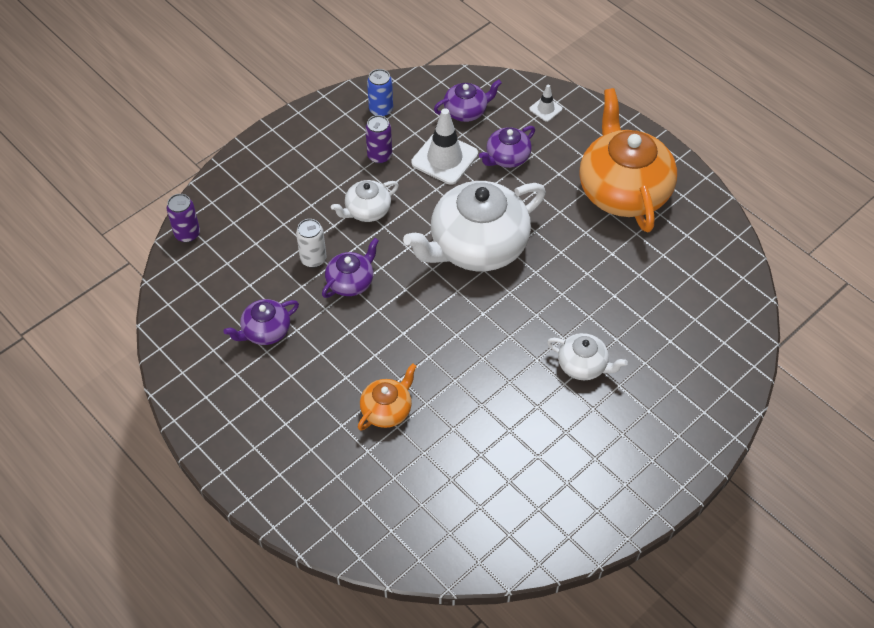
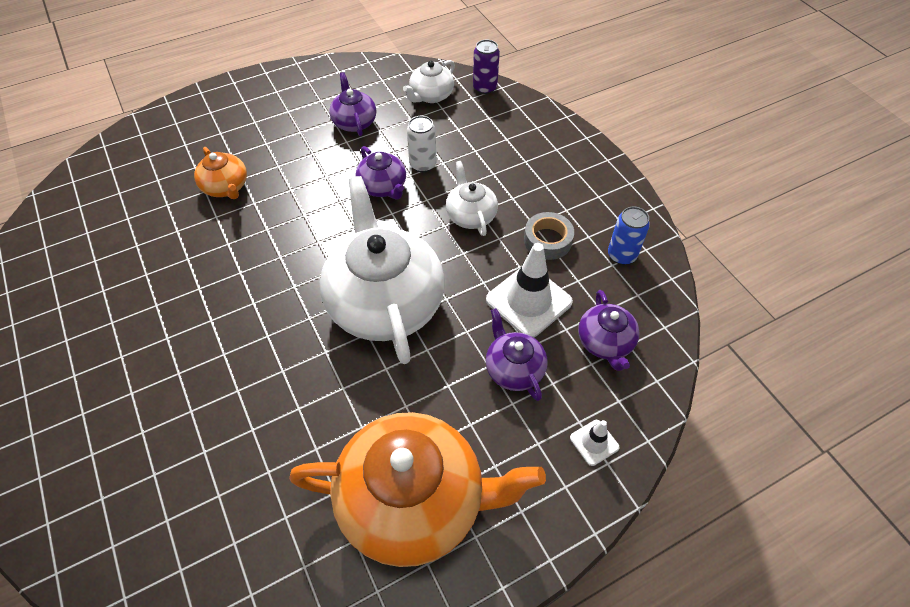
camera: 105 degrees right, 0 degrees up
(379, 156) = (547, 240): purple can -> grey tape
(583, 365) = (177, 363): white teapot -> white teapot (431, 96)

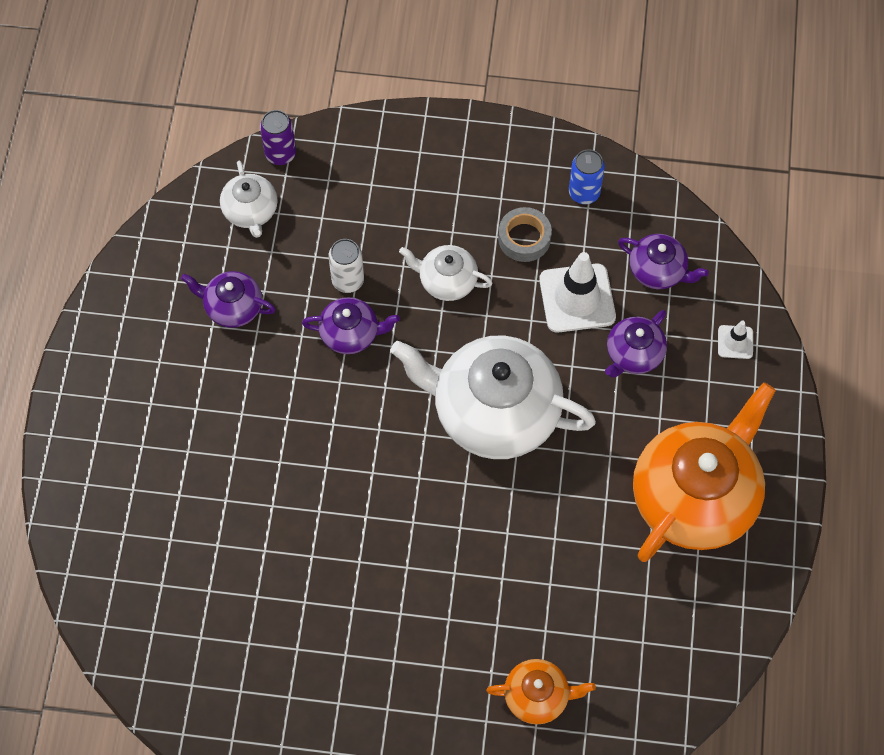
camera: 55 degrees left, 10 degrees up
(226, 187) = (236, 477): orange teapot -> orange teapot (537, 696)
(514, 369) = (633, 354): purple teapot -> purple teapot turned 60 degrees counterclockwise

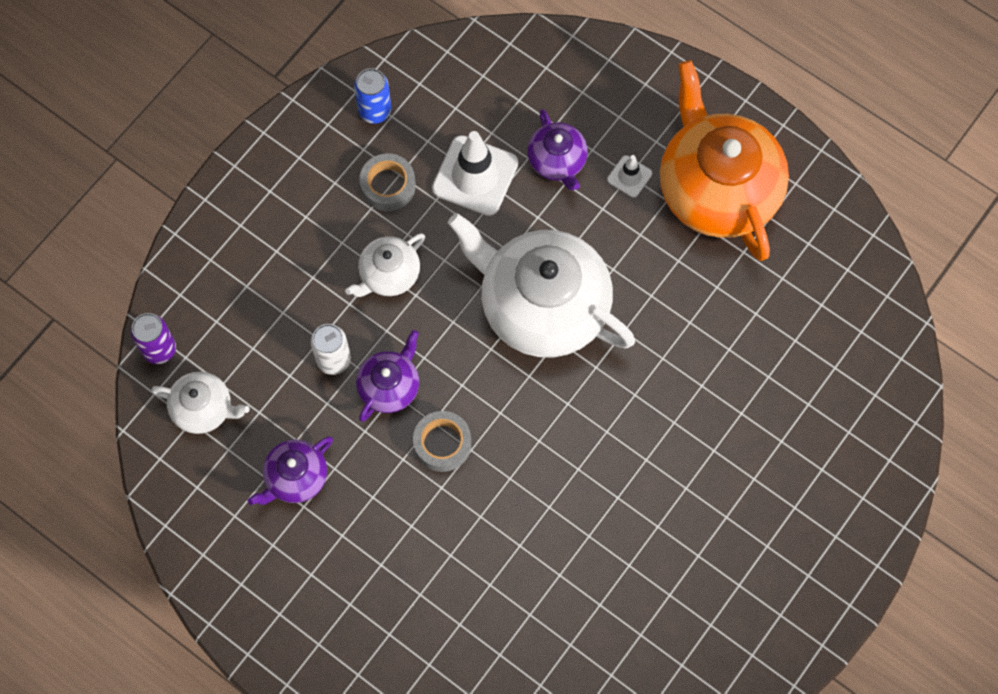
camera: 60 degrees left, 5 degrees up
(325, 399) = (442, 443): none -> grey tape
(494, 412) = (542, 306): white teapot -> white teapot turned 75 degrees clockwise
(537, 696) = (822, 415): orange teapot -> none
(658, 270) = (490, 95): purple teapot -> none
(735, 342) = (595, 74): white traffic cone -> white traffic cone (629, 176)

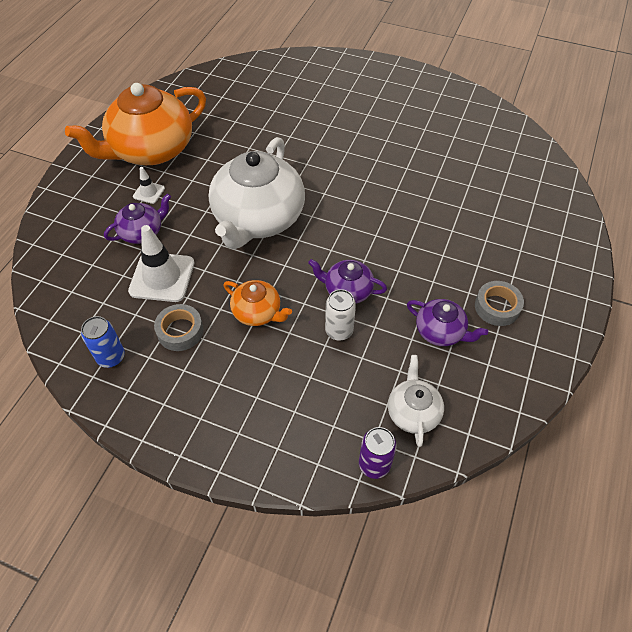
camera: 105 degrees left, 15 degrees down
(388, 274) = (257, 312): white teapot -> orange teapot
(442, 443) = (378, 251): grey tape -> grey tape (497, 307)

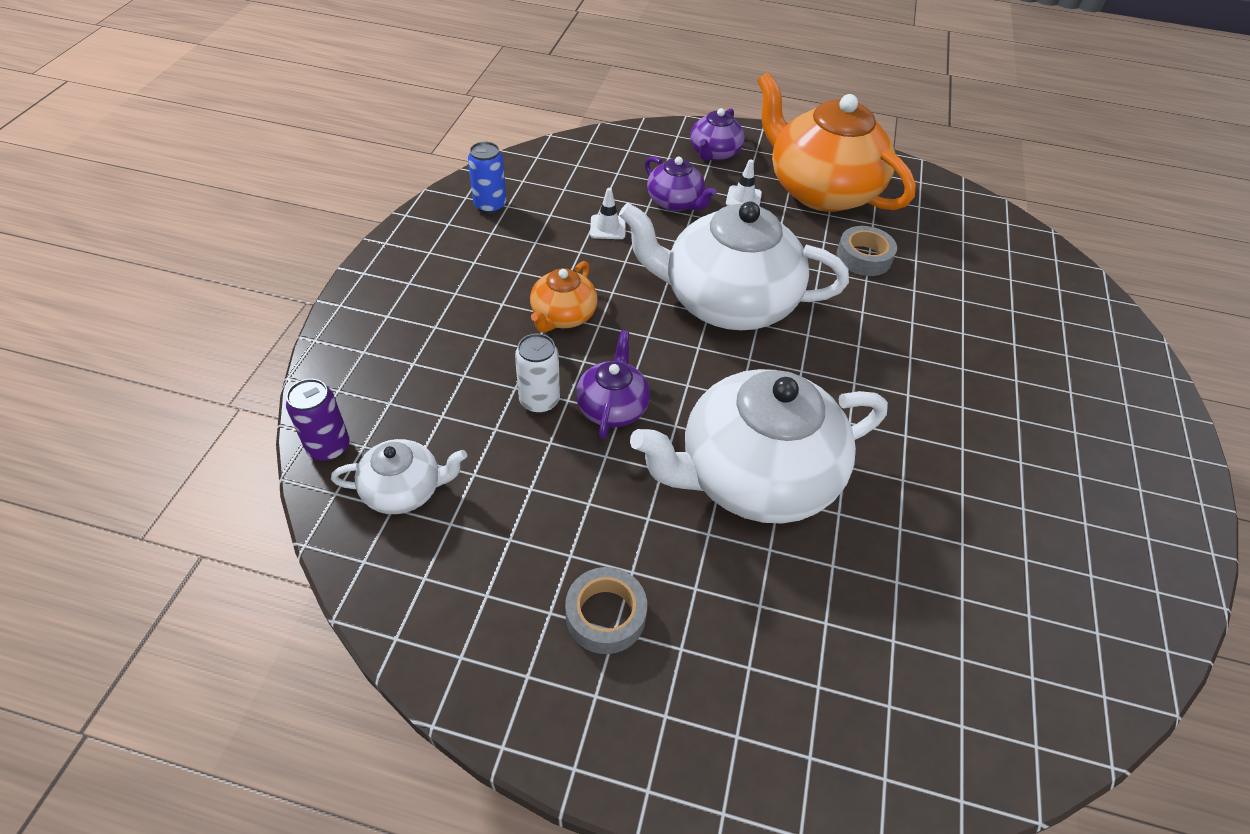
camera: 80 degrees right, 5 degrees down
(162, 277) = (607, 227): white traffic cone -> white traffic cone, size x0.50
(180, 331) = (528, 252): grey tape -> grey tape (863, 257)
(404, 228) = (754, 476): none -> white teapot
(440, 331) = (547, 527): purple teapot -> purple teapot (714, 153)

